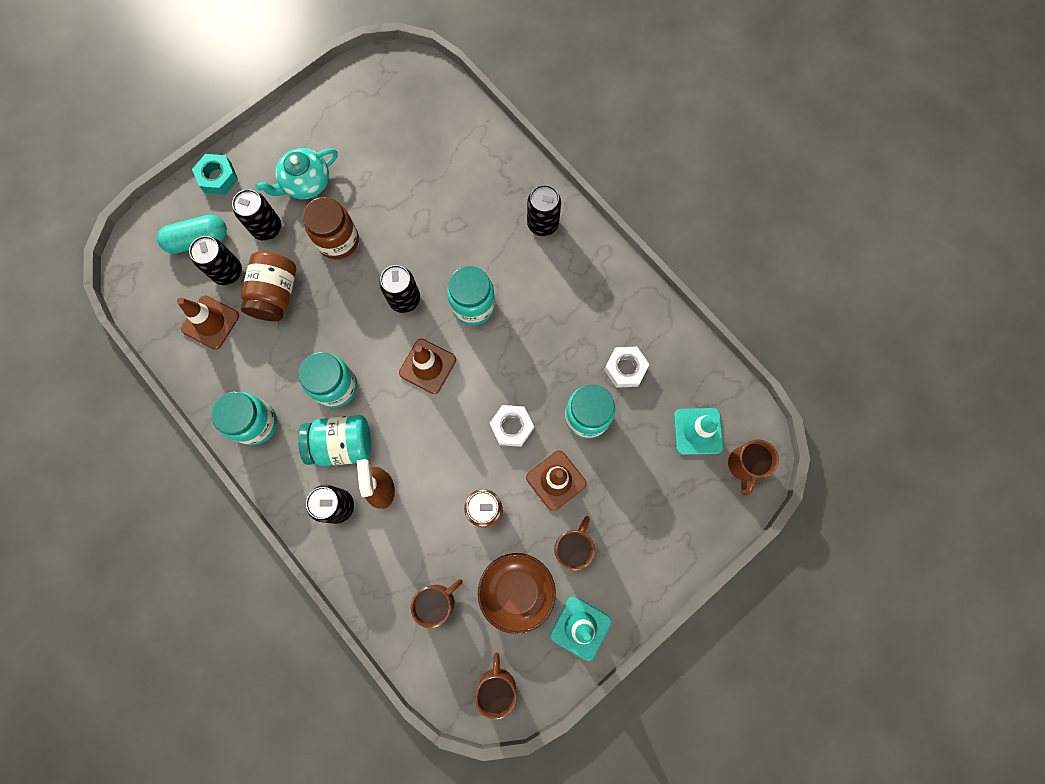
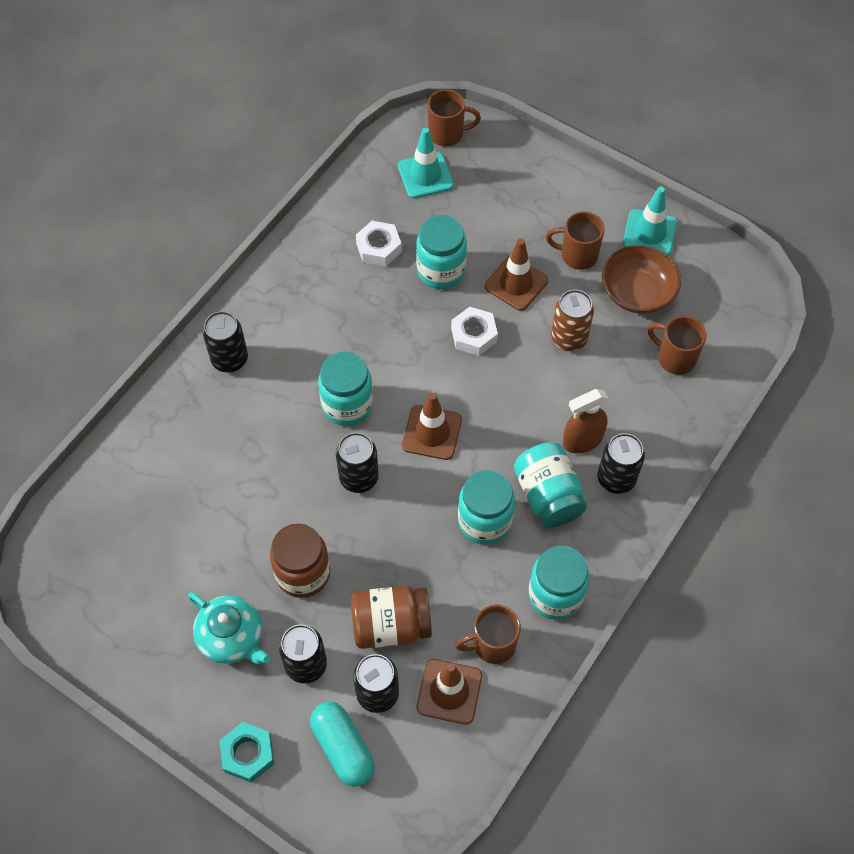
camera: 105 degrees left, 15 degrees down
(497, 684) = (729, 288): brown mug -> brown mug (492, 644)

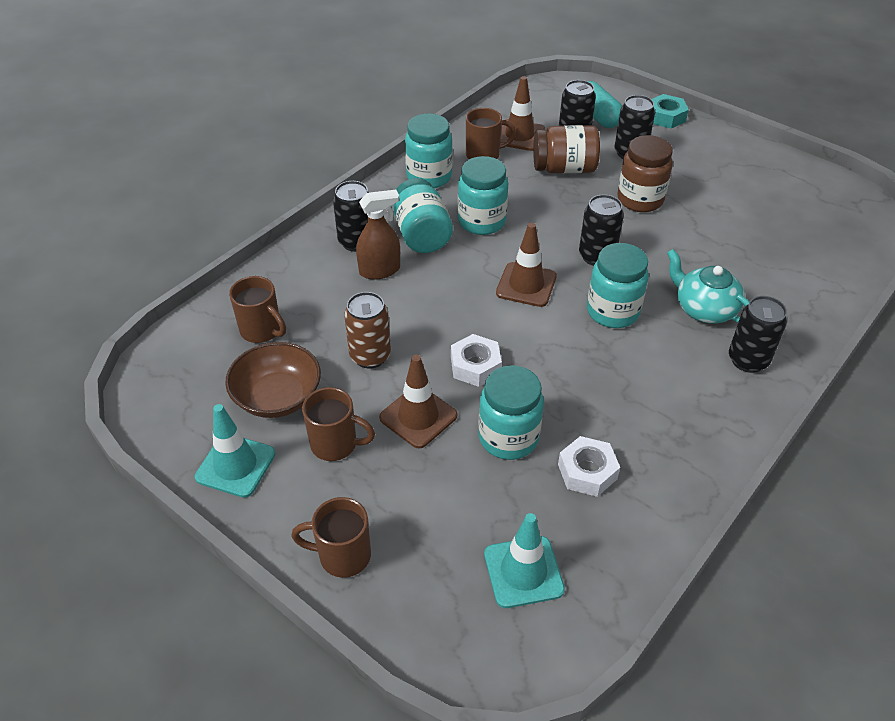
camera: 175 degrees left, 15 degrees down
(232, 637) = (691, 169): turquoise teapot -> turquoise teapot (704, 309)
(447, 134) = (486, 642): brown mug -> brown mug (342, 556)

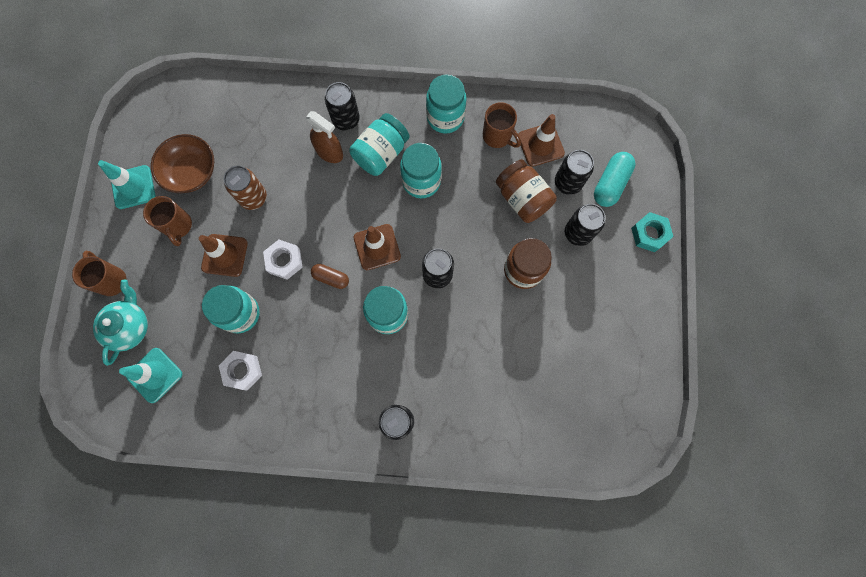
camera: 55 degrees right, 30 degrees up
(262, 331) = (234, 125): brown mug -> none
(531, 336) = (331, 278): none -> brown capsule
(704, 309) = (431, 371): turquoise teapot -> turquoise teapot (129, 326)

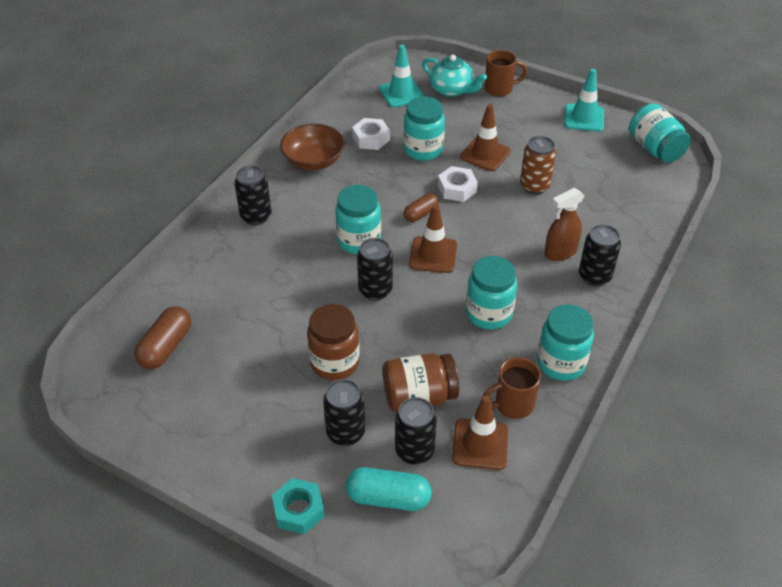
camera: 115 degrees right, 30 degrees down
(178, 226) = (530, 134): brown mug -> none
(191, 172) = (583, 154): brown bowl -> brown bowl (313, 161)
(381, 153) = (539, 292): turquoise jar -> turquoise jar (655, 149)
(574, 407) = (166, 347): none -> brown capsule
(610, 184) = (388, 498): turquoise capsule -> turquoise capsule turned 45 degrees counterclockwise

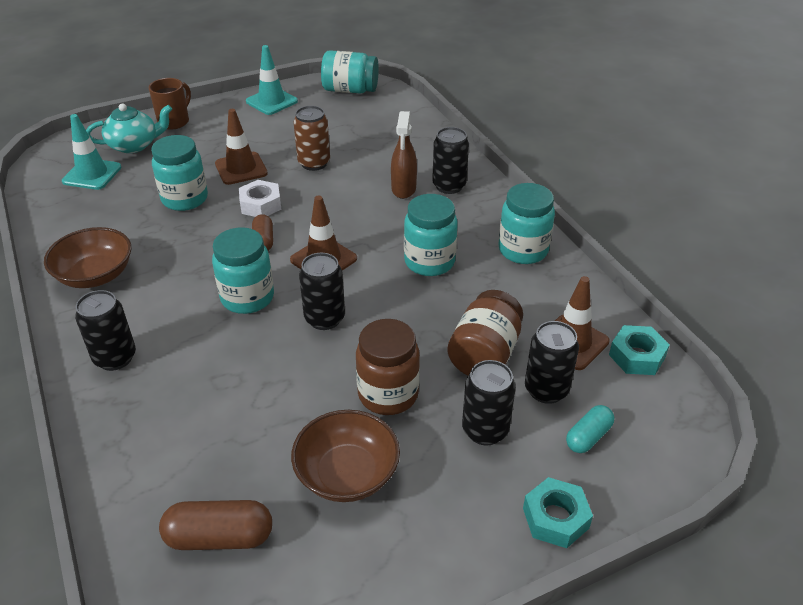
camera: 55 degrees left, 5 degrees down
(166, 347) = (219, 537): brown capsule -> brown capsule turned 60 degrees counterclockwise
(253, 379) = (347, 474): none -> brown bowl
(371, 138) = (122, 222): white nut -> none
(388, 498) = (588, 437): turquoise capsule -> turquoise capsule, size x0.64
(503, 495) = (637, 356): none -> turquoise nut
(512, 404) = (543, 300): brown mug -> none

